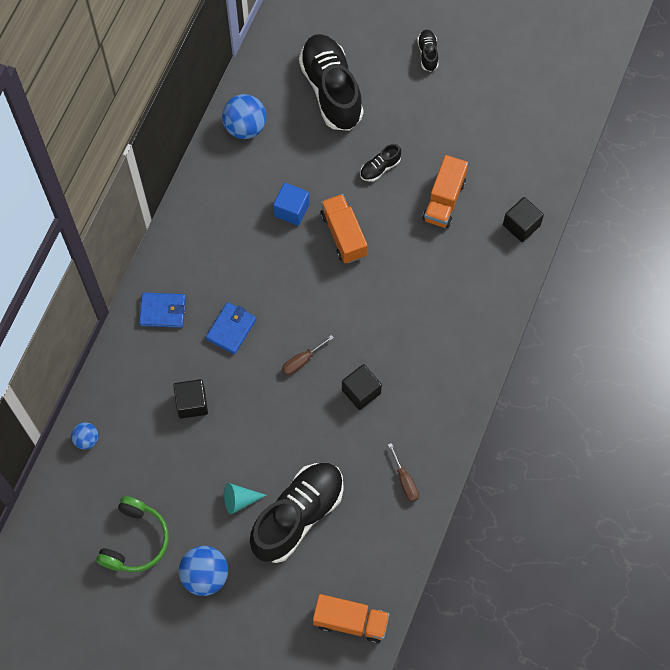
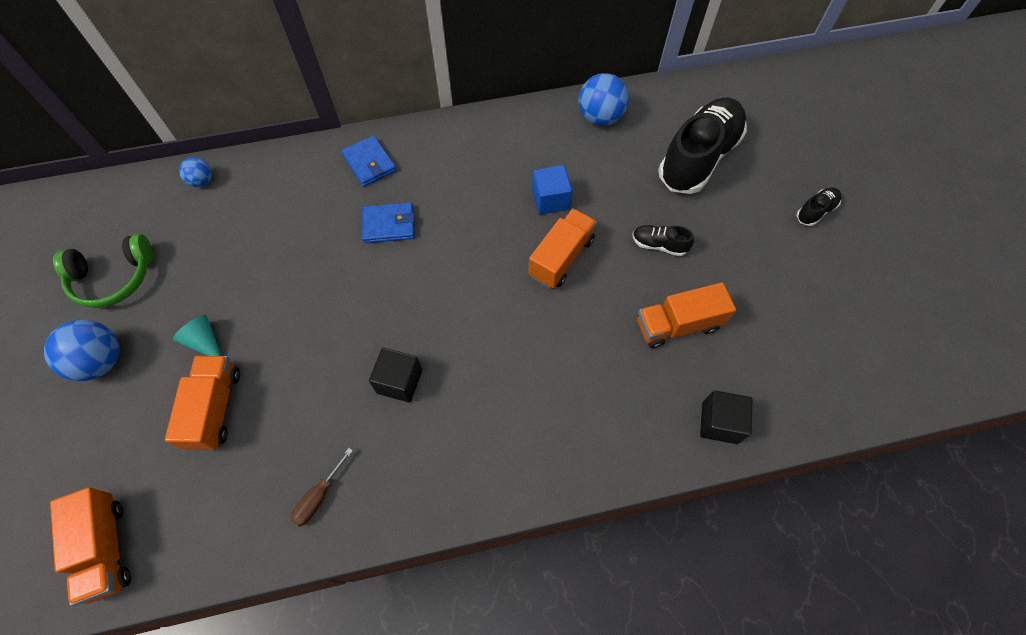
camera: 55 degrees right, 5 degrees down
(192, 403) = (289, 239): black cube -> none
(298, 516) = (215, 408): black shoe -> orange truck
(302, 361) = (397, 304): brown screwdriver -> none

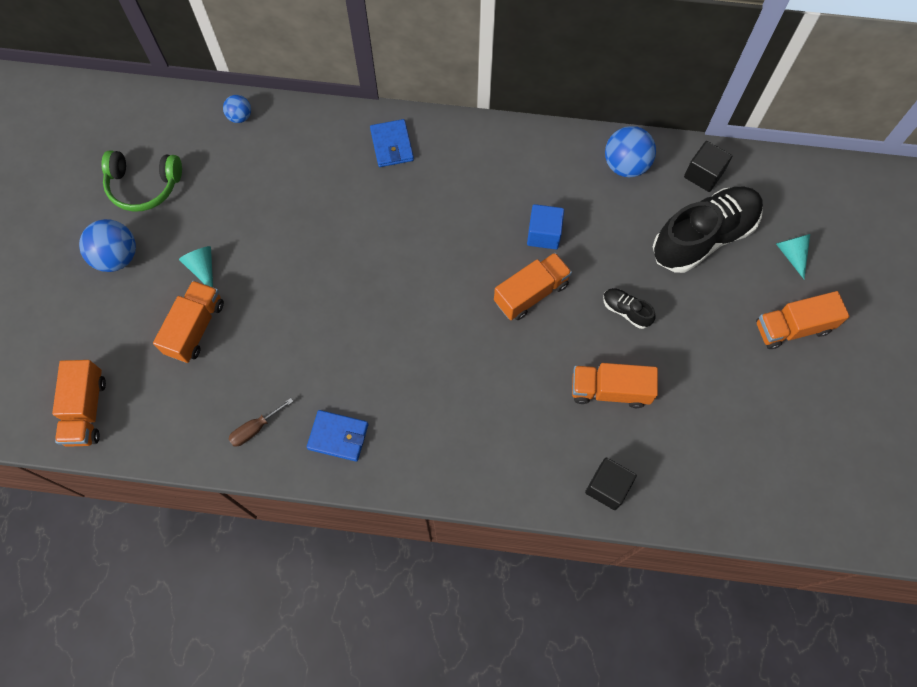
camera: 20 degrees right, 5 degrees up
(389, 225) = (389, 212): blue wallet -> blue wallet (338, 436)
(399, 381) = (350, 357): black cube -> black cube (703, 174)
(782, 149) = (791, 254): none -> turquoise cone
(815, 211) = (792, 327): black shoe -> orange truck

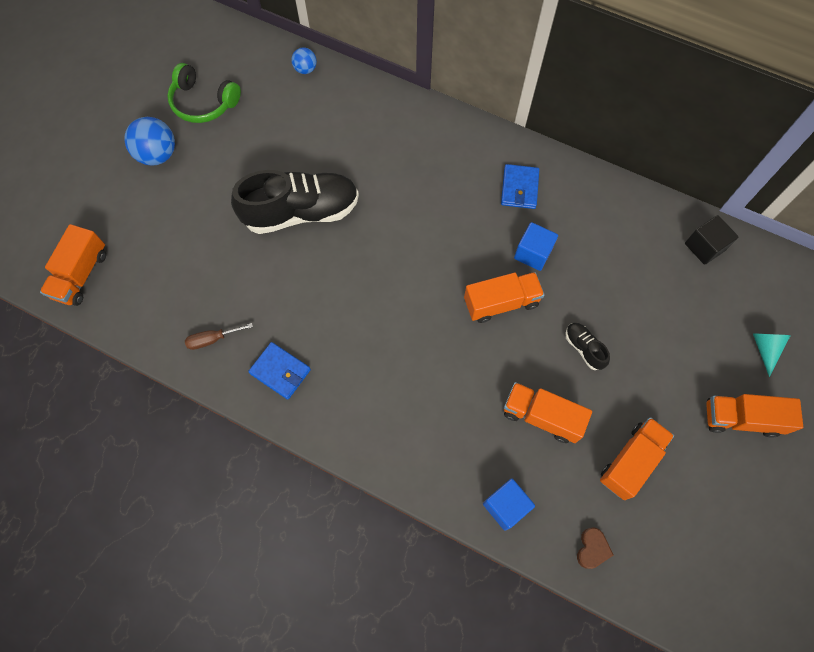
camera: 20 degrees right, 0 degrees up
(195, 328) = (197, 236): orange truck -> orange truck (631, 461)
(202, 268) = (224, 187): turquoise cone -> none
(392, 145) = (426, 132): blue wallet -> blue wallet (519, 188)
(607, 487) = (505, 506): black cube -> blue cube
(625, 165) = (632, 215): blue ball -> none
(701, 497) = (592, 549): none -> brown heart
(703, 237) = (683, 305): black shoe -> black shoe (301, 212)

